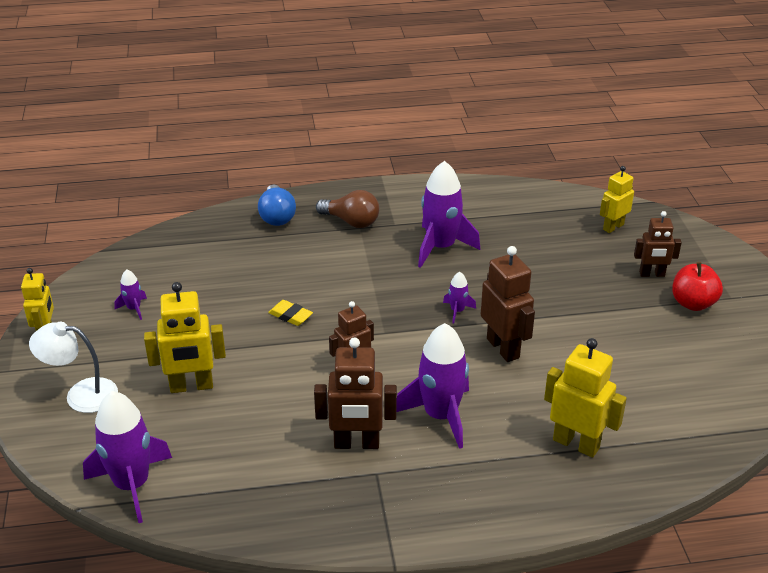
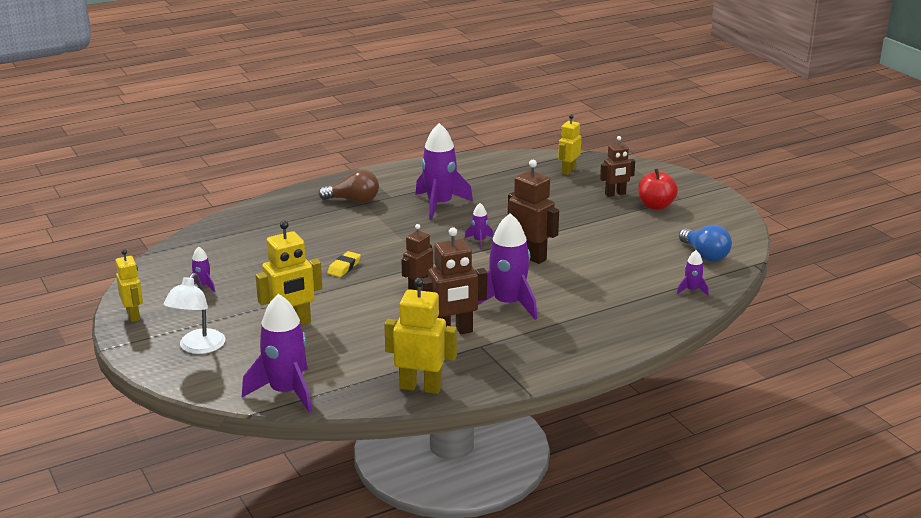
camera: 20 degrees left, 10 degrees down
(81, 394) = (198, 347): white lamp -> white lamp turned 60 degrees counterclockwise
(277, 216) = (286, 207): blue light bulb -> blue light bulb (705, 255)
(290, 316) = (344, 267): yellow eraser -> yellow eraser turned 75 degrees counterclockwise
(576, 443) = (620, 300): yellow robot -> yellow robot (420, 387)
(673, 450) = (692, 290): none -> purple rocket

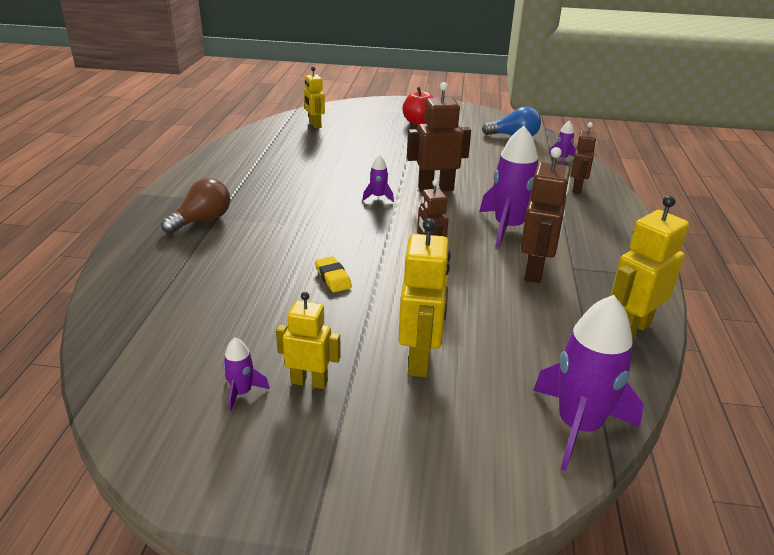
camera: 55 degrees left, 5 degrees up
(133, 315) = (237, 494): yellow robot -> yellow robot (309, 382)
(198, 347) = (399, 461): white lamp -> none
(440, 204) = (284, 187): purple rocket -> none
(615, 194) = (379, 126): brown robot -> brown robot (577, 189)

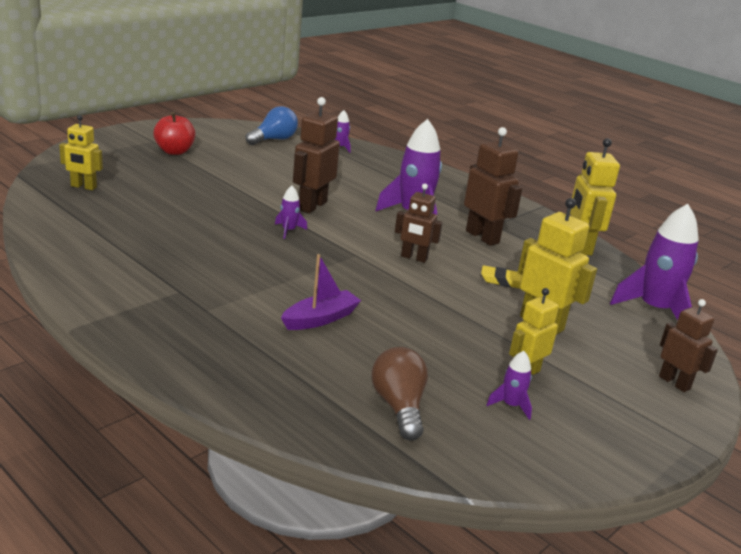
camera: 55 degrees left, 5 degrees down
(202, 220) = (199, 318): brown light bulb -> brown light bulb (399, 407)
(264, 258) = (320, 319): none -> purple boat
(333, 278) = (395, 305): yellow eraser -> yellow eraser (502, 281)
(577, 189) = (393, 168): brown robot -> brown robot (674, 382)

